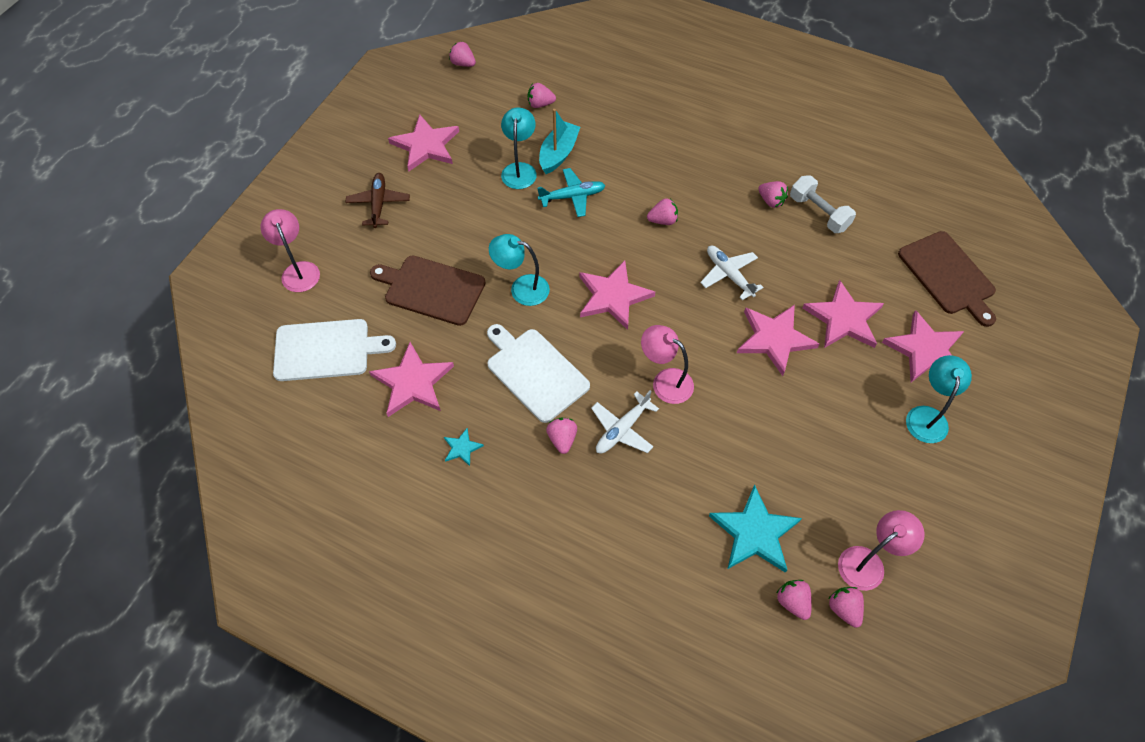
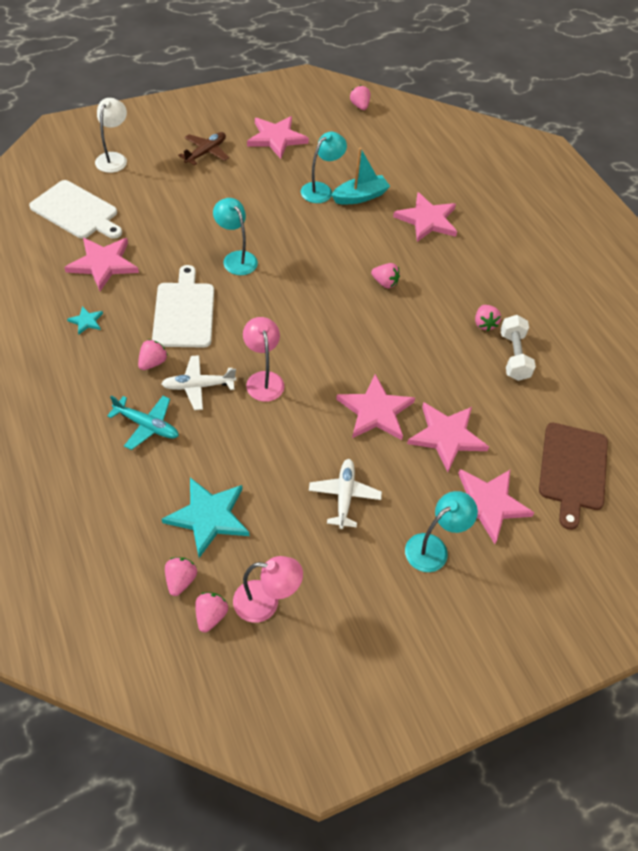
camera: 35 degrees right, 5 degrees down
(298, 270) = (114, 158): pink lamp -> white lamp
(431, 289) = (179, 221): brown cutting board -> none
(540, 104) = (384, 160): pink strawberry -> none
(572, 196) = (338, 228): turquoise plane -> turquoise plane (147, 426)
(613, 296) = (291, 304): pink star -> pink star (427, 220)
(729, 275) = (392, 348): white plane -> white plane (344, 496)

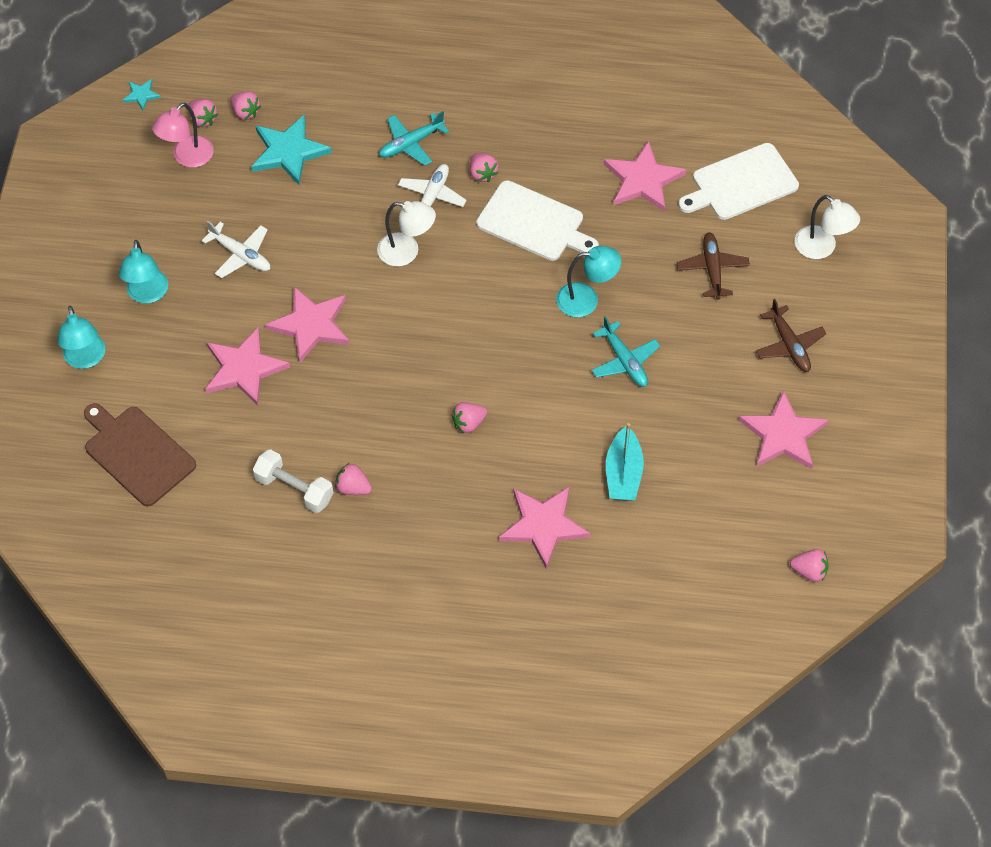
camera: 125 degrees right, 5 degrees up
(86, 321) = (568, 141): turquoise star -> turquoise star (141, 95)
(166, 204) = (712, 269): none -> brown plane
(263, 379) = (407, 252): pink lamp -> white lamp
(274, 222) = (624, 361): none -> turquoise plane
(321, 189) = (658, 437): turquoise lamp -> turquoise lamp (86, 359)
(488, 504) = (155, 360): pink star -> none

